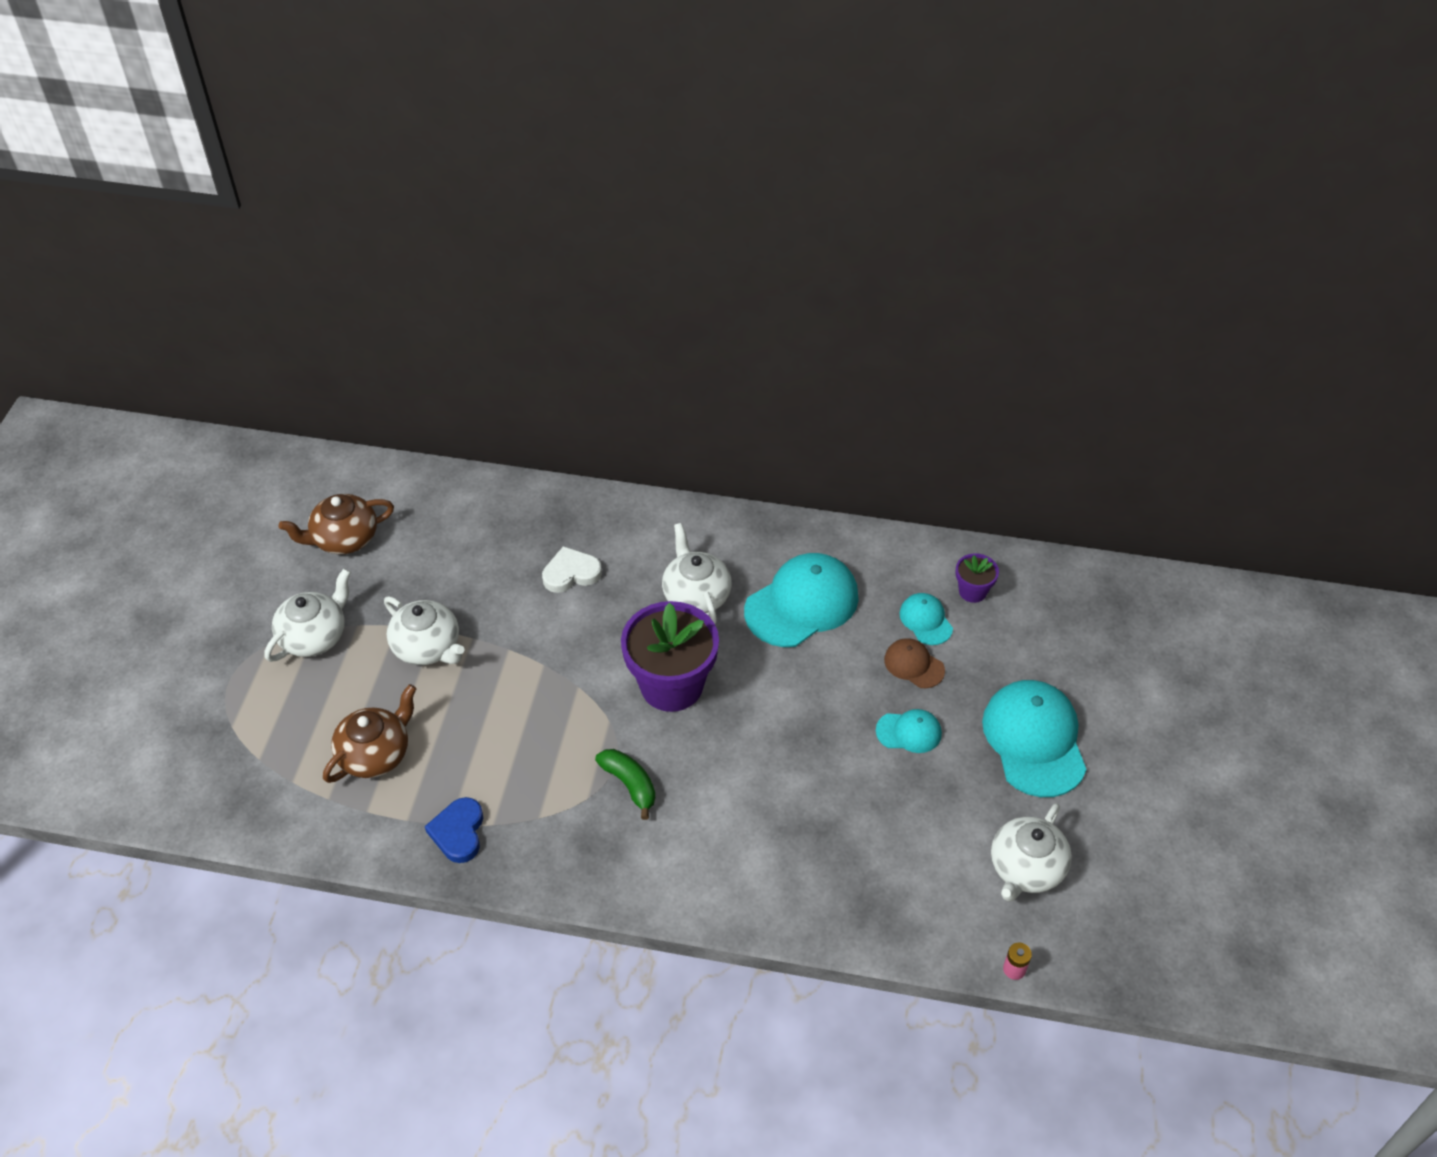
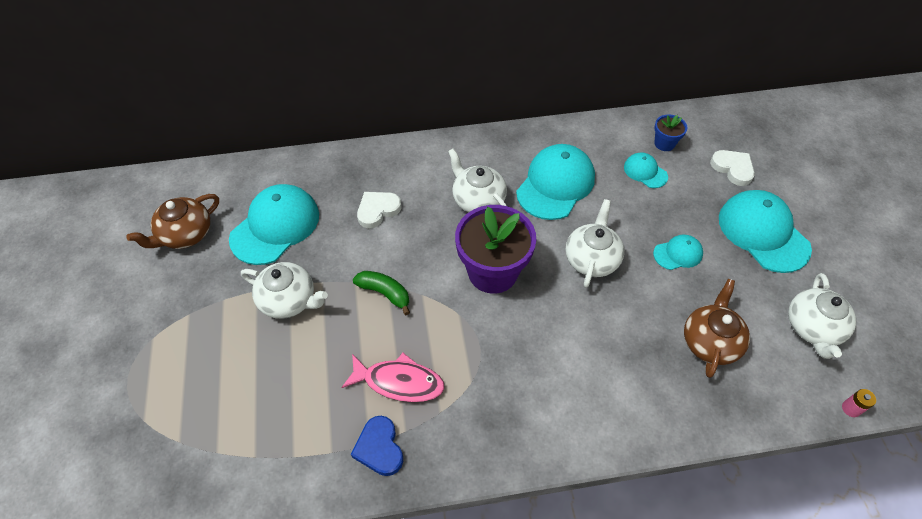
camera: 20 degrees left, 5 degrees up
(314, 636) = (190, 320): white teapot -> white teapot (592, 259)
(376, 754) = (281, 403): brown teapot -> brown teapot (710, 341)
(446, 558) = (275, 226): none -> turquoise cap
(509, 772) = (399, 382): none -> pink fish
(629, 784) = (498, 360): green banana -> green banana (385, 293)
(914, 665) = (654, 205): brown cap -> none
(972, 591) = (664, 143): purple flower pot -> blue flower pot
(1045, 649) = (733, 168): none -> white heart

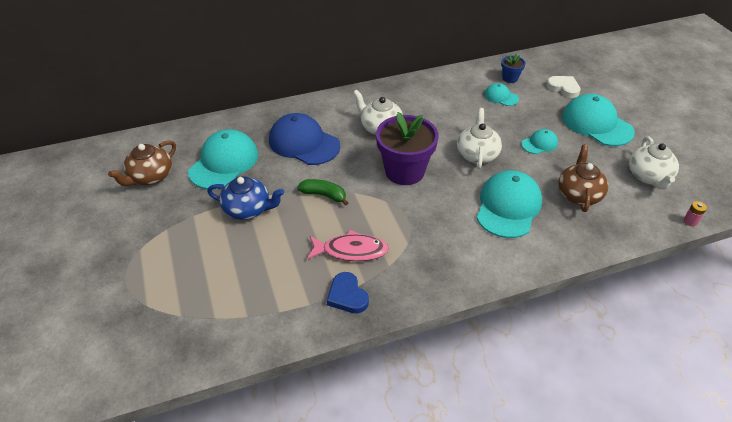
camera: 10 degrees left, 10 degrees down
(289, 300) = (248, 209): white teapot -> blue teapot
(377, 210) = (304, 143): white heart -> blue cap
(555, 184) = (437, 112): turquoise cap -> turquoise cap (508, 207)

